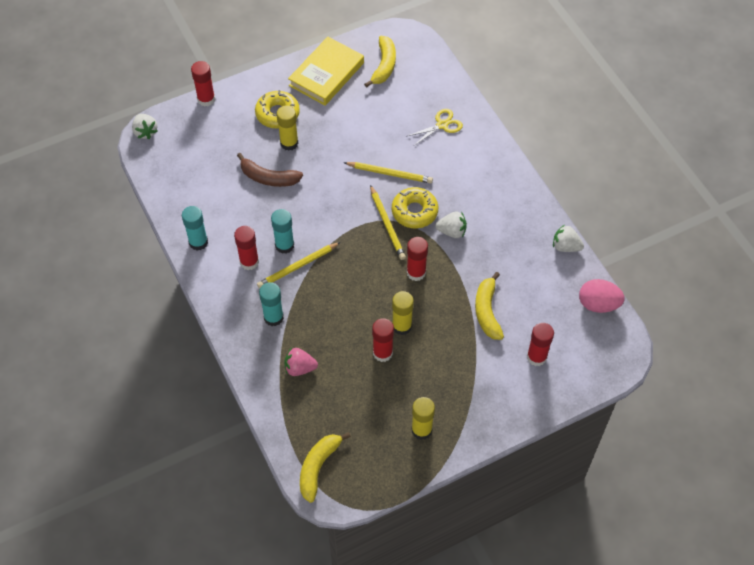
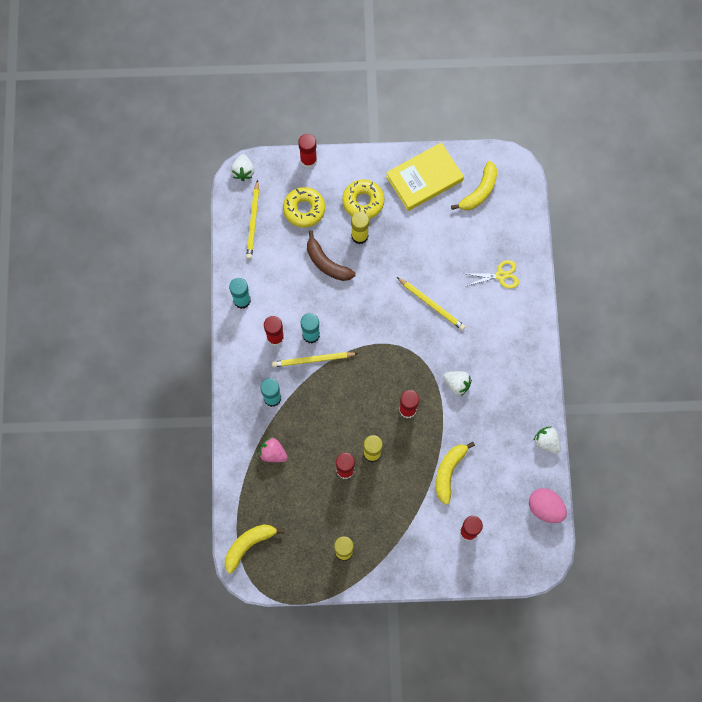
camera: 25 degrees right, 15 degrees up
(387, 224) = (405, 353): yellow pencil -> yellow pencil (253, 221)
(414, 212) = (434, 351): yellow donut -> yellow donut (304, 209)

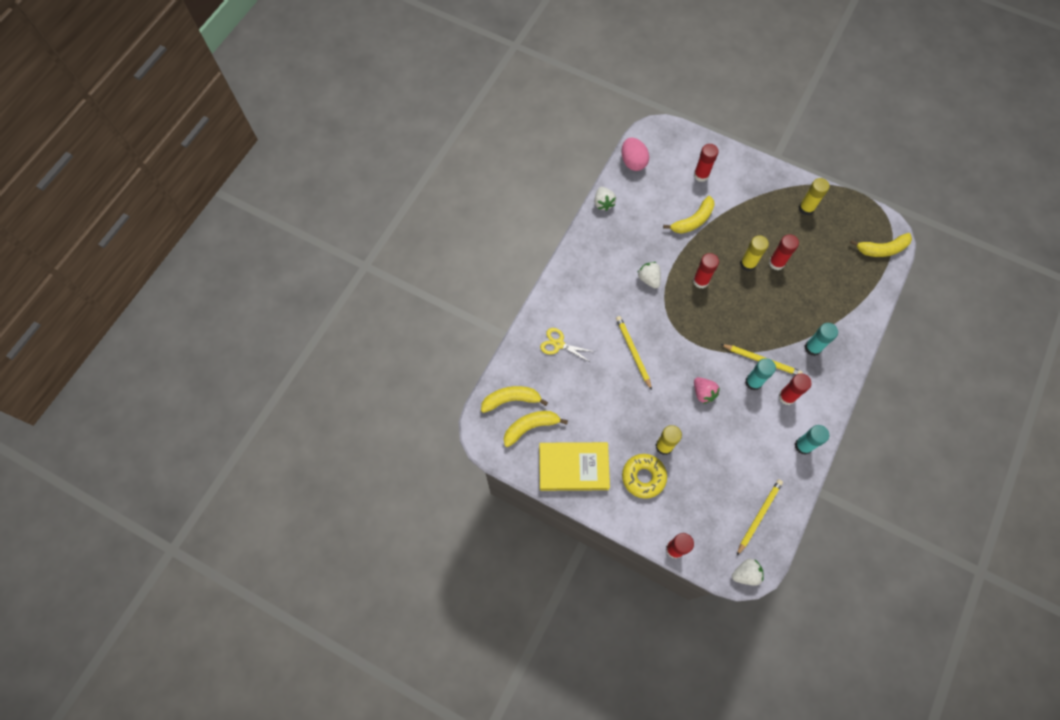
camera: 150 degrees left, 5 degrees down
(243, 171) = (746, 574): white strawberry -> white strawberry turned 45 degrees clockwise
(273, 453) = (831, 305): pink strawberry -> pink strawberry (703, 393)
(304, 209) = (703, 501): yellow donut -> none
(327, 263) = (707, 437): brown banana -> none
(510, 205) = (511, 400): none -> yellow banana

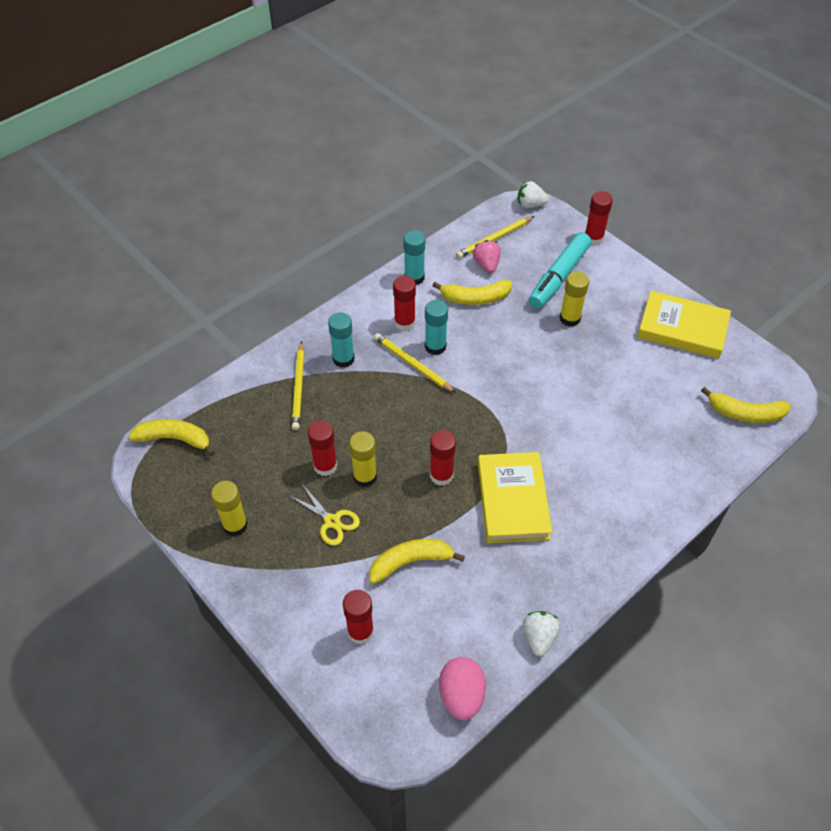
camera: 160 degrees left, 15 degrees down
(530, 427) = (725, 379): yellow banana -> yellow banana (475, 298)
(558, 344) = (667, 457): yellow scissors -> yellow scissors (332, 521)
(633, 352) = (570, 419): yellow pencil -> yellow pencil (299, 387)
(643, 477) = (604, 299): yellow donut -> none
(649, 279) = (513, 500): white strawberry -> yellow book
(688, 489) = (558, 277): none -> turquoise marker
(703, 393) = (501, 353): pink strawberry -> pink strawberry (486, 265)

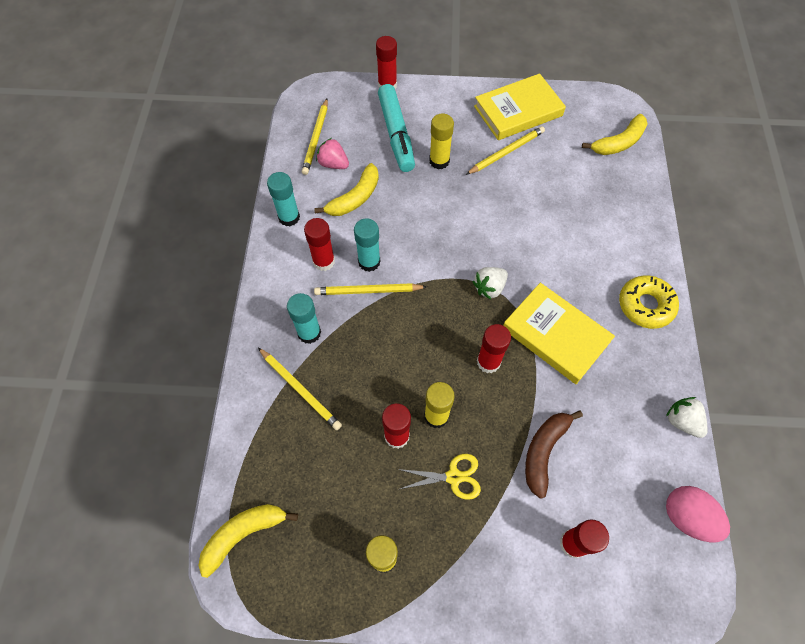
camera: 45 degrees left, 10 degrees up
(410, 562) = (544, 451): yellow banana -> brown banana
(530, 205) = (312, 91): white strawberry -> white strawberry (489, 288)
(612, 541) = (645, 305): none -> yellow donut
(633, 350) = (506, 152): none -> yellow pencil

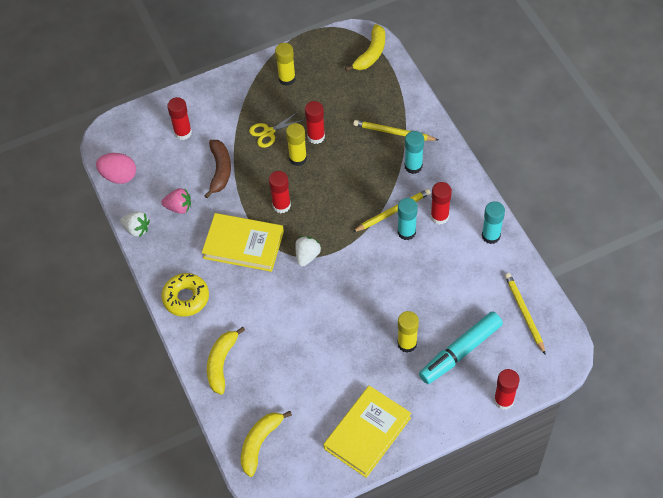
camera: 155 degrees right, 5 degrees down
(333, 164) = (492, 297): pink strawberry -> pink strawberry (179, 207)
(355, 198) = (453, 276): yellow banana -> yellow banana (221, 363)
(396, 134) = (460, 352): turquoise marker -> turquoise marker turned 90 degrees counterclockwise
(506, 152) = (355, 382): yellow pencil -> none

